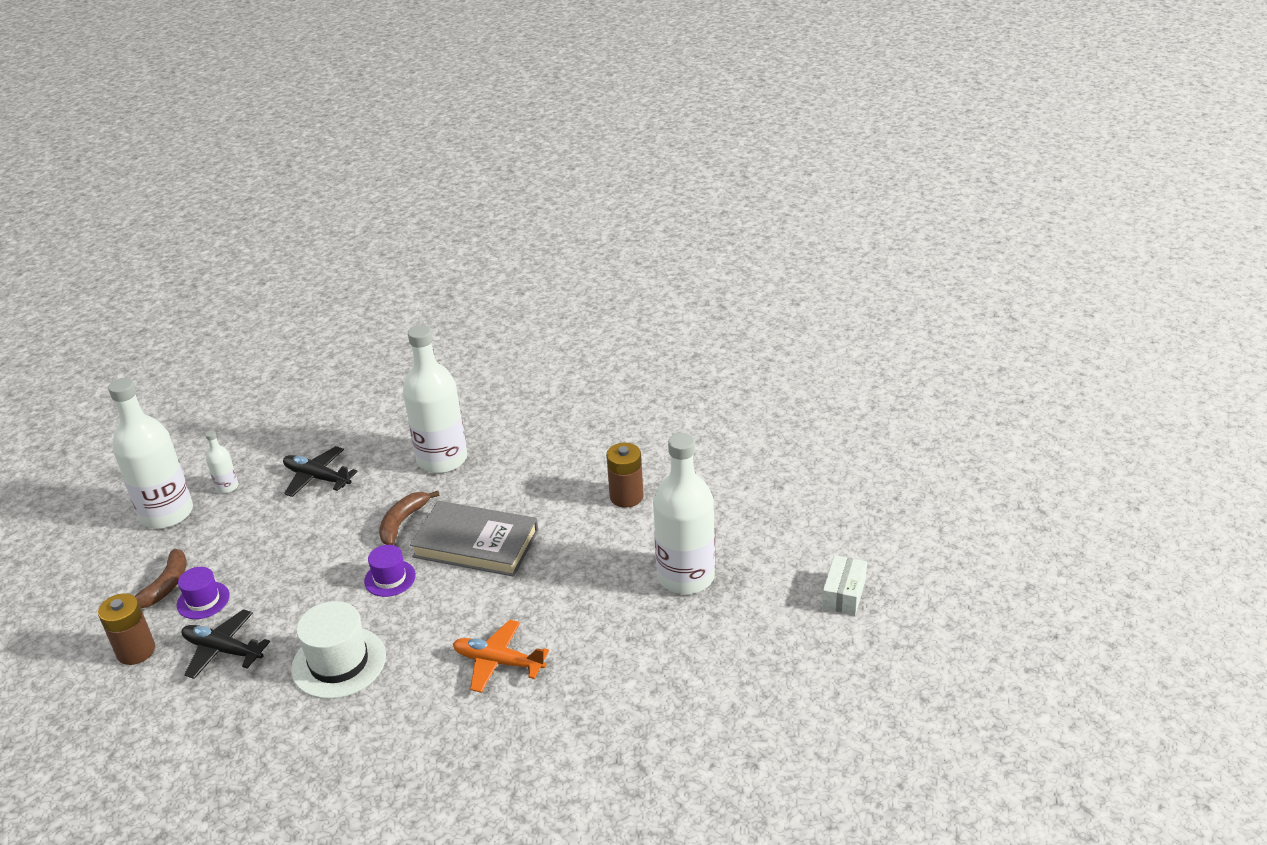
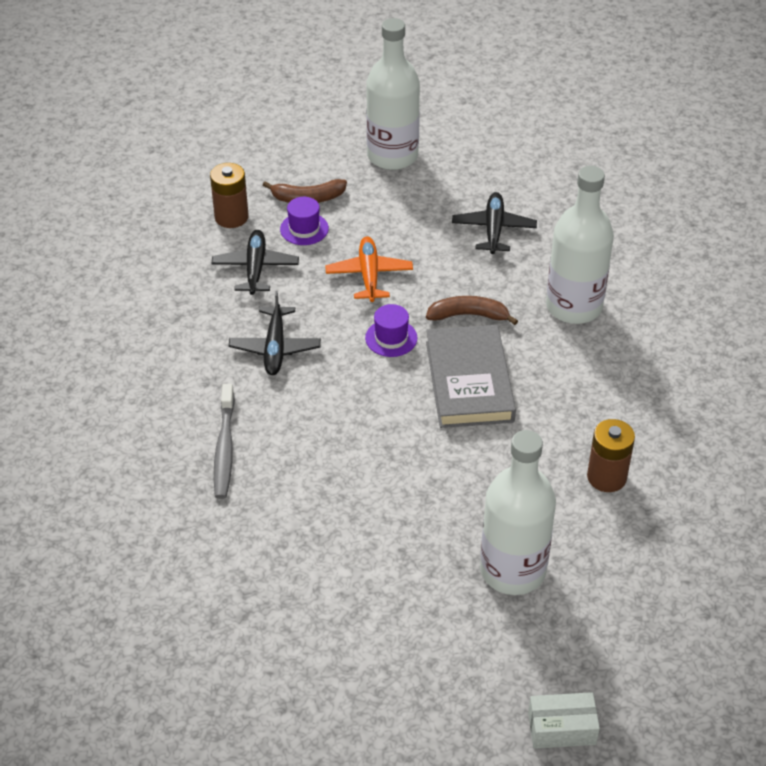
camera: 65 degrees right, 10 degrees up
(227, 487) = (446, 176): white bottle -> none
(339, 662) = (275, 348): white hat -> black plane
(436, 733) = (224, 448): none -> grey toothbrush
(498, 662) = (325, 459): orange plane -> orange plane (369, 275)

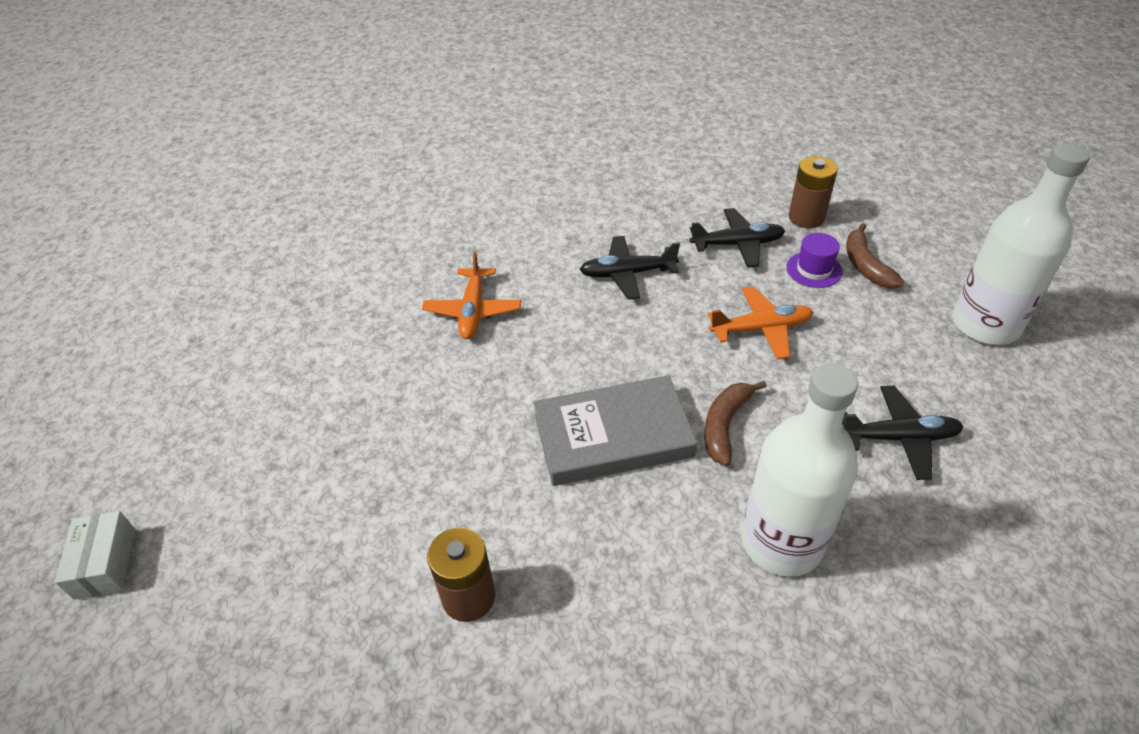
camera: 85 degrees right, 0 degrees up
(224, 448) = (490, 260): grey toothbrush -> none
(298, 465) = (473, 311): none -> orange plane
(391, 338) = (666, 359): purple hat -> none
(468, 315) = (725, 425): brown banana -> brown banana turned 150 degrees counterclockwise
(512, 570) = (326, 501): white bottle -> none

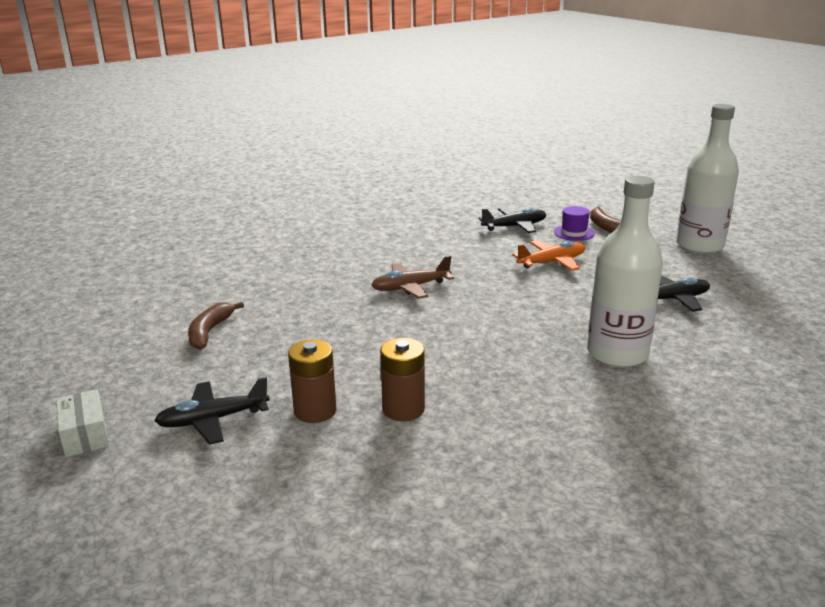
camera: 15 degrees left, 20 degrees down
(473, 311) = (333, 275): orange plane -> none
(559, 352) = (410, 287): none -> brown plane
(613, 436) = (472, 321): grey book -> none
(627, 273) = (442, 247): black plane -> black plane (213, 420)
(725, 425) = (550, 307): brown banana -> brown banana (209, 332)
(806, 217) = (556, 211): brown battery -> brown battery (315, 411)

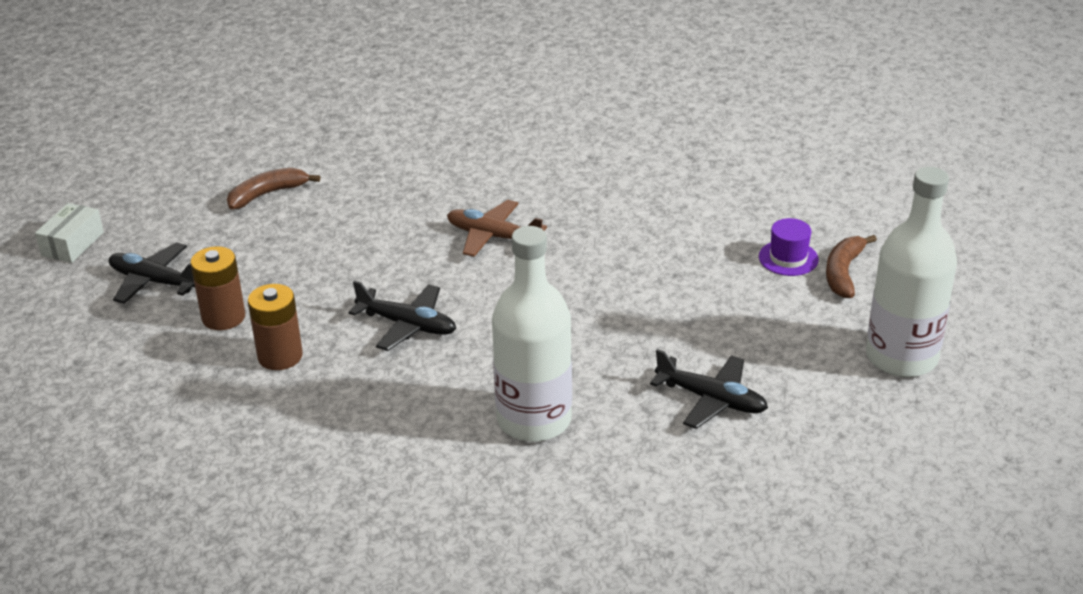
camera: 45 degrees right, 10 degrees up
(515, 226) = (739, 214): black plane -> black plane (407, 325)
(552, 262) = (683, 283): orange plane -> none

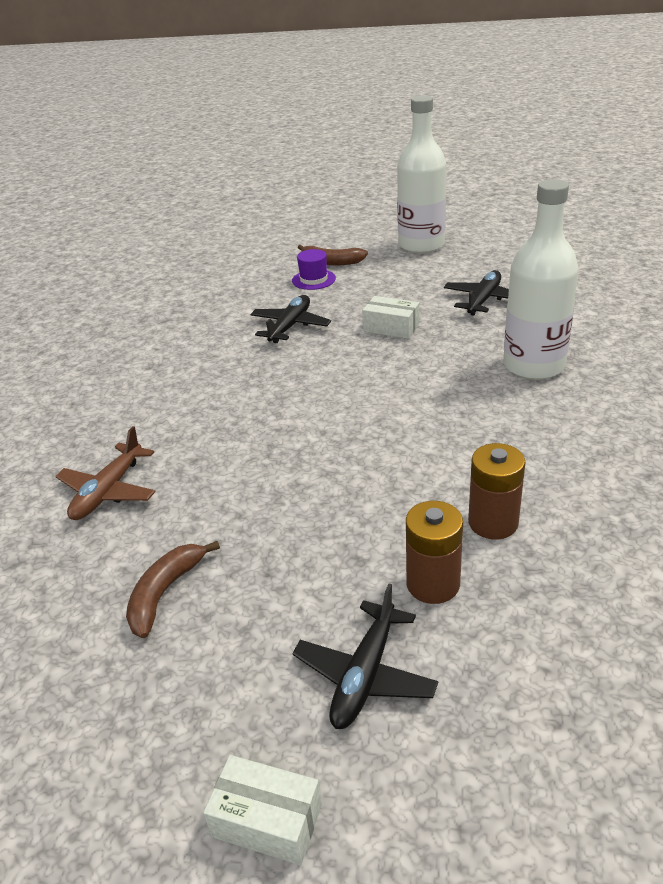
camera: 90 degrees left, 0 degrees up
(267, 194) = (165, 593): brown banana -> brown banana turned 60 degrees clockwise
(407, 325) = (423, 443): black plane -> black plane (290, 326)
(493, 236) = (276, 408): brown plane -> brown plane (108, 491)
(647, 316) = (391, 327): none -> white box

